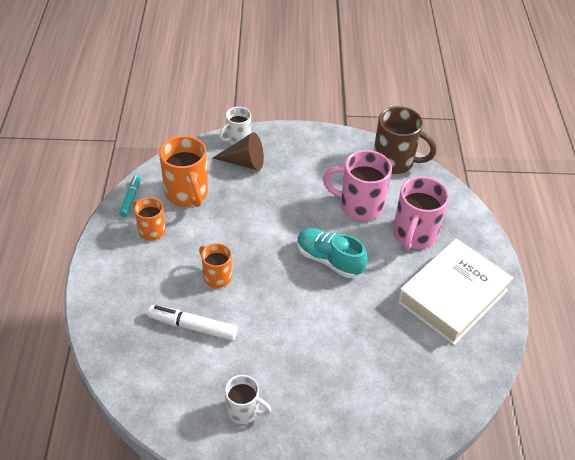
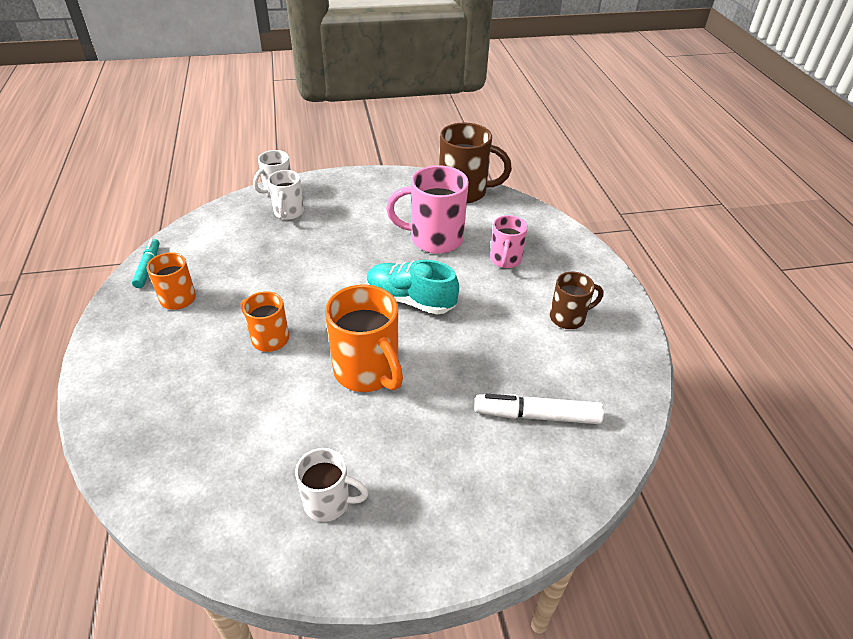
camera: 10 degrees left, 5 degrees down
(187, 194) = (221, 253): orange mug -> orange mug (368, 371)
(193, 326) = (243, 404): white marker -> white marker (536, 415)
(244, 162) = (288, 213): brown cone -> white mug
(414, 235) = (505, 260): pink mug -> pink mug, size x0.60
(452, 296) = (568, 318): white book -> brown mug

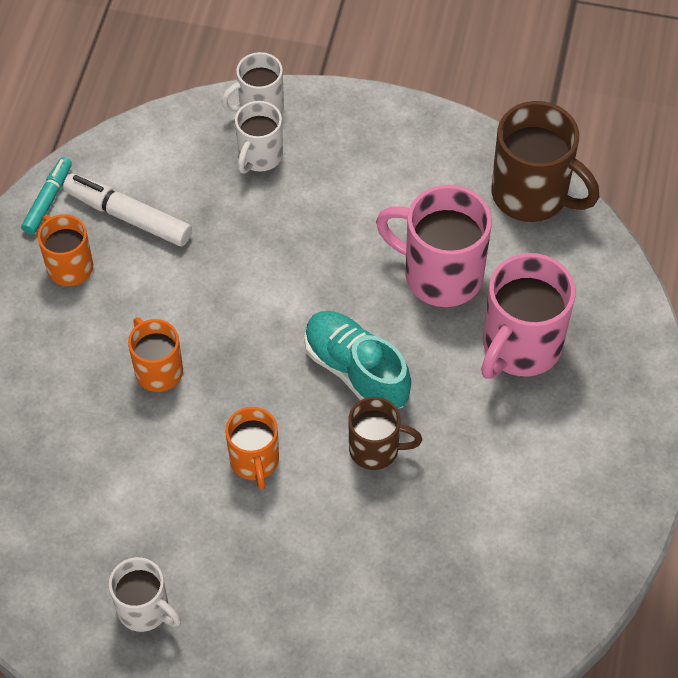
camera: 25 degrees right, 15 degrees up
(368, 371) = (255, 461): orange mug -> orange mug, size x0.60
(505, 260) = (520, 347): pink mug -> pink mug, size x1.68
(536, 415) = (424, 596): white marker -> white marker (128, 216)
(568, 318) = (550, 474): brown mug -> brown mug (376, 449)

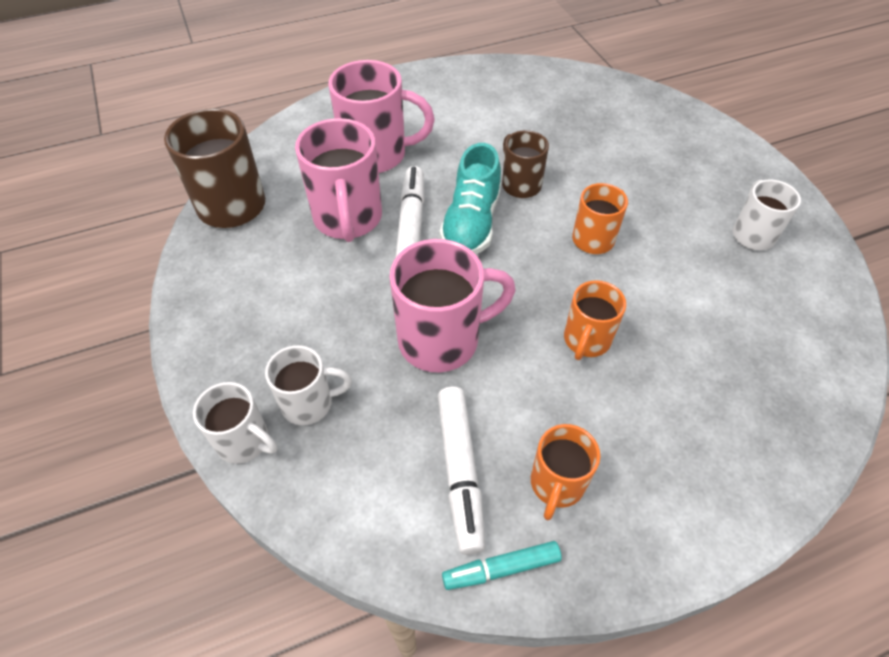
camera: 125 degrees left, 5 degrees down
(245, 270) = (442, 339): none -> pink mug
(393, 321) = (411, 224): none -> white marker

